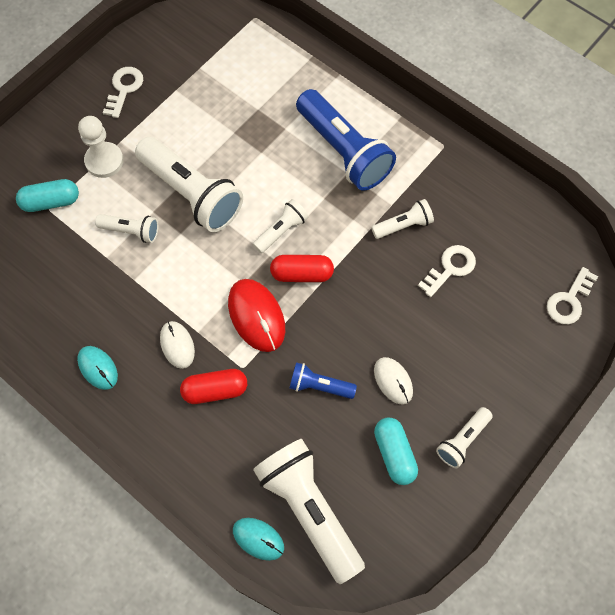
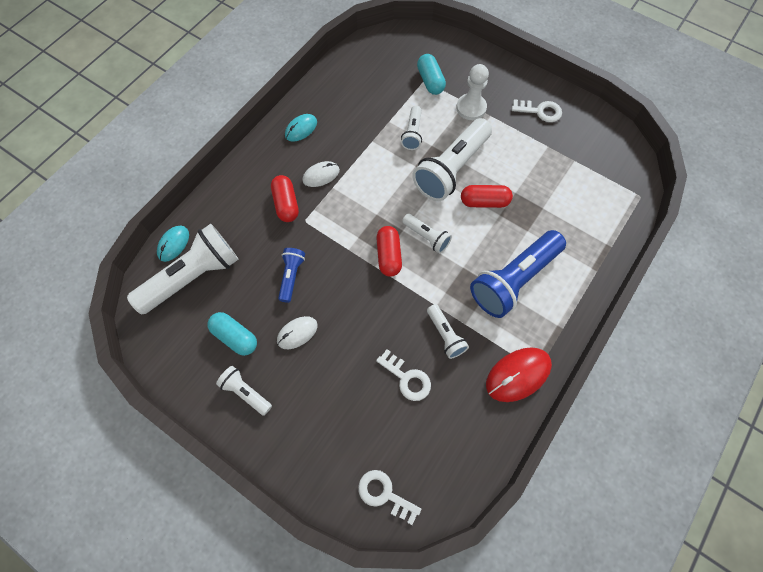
camera: 85 degrees right, 0 degrees up
(242, 165) = (484, 202): none -> red capsule
(256, 316) = (348, 226): red mouse -> red mouse (518, 375)
(394, 454) = (235, 337): turquoise capsule -> turquoise capsule turned 60 degrees clockwise

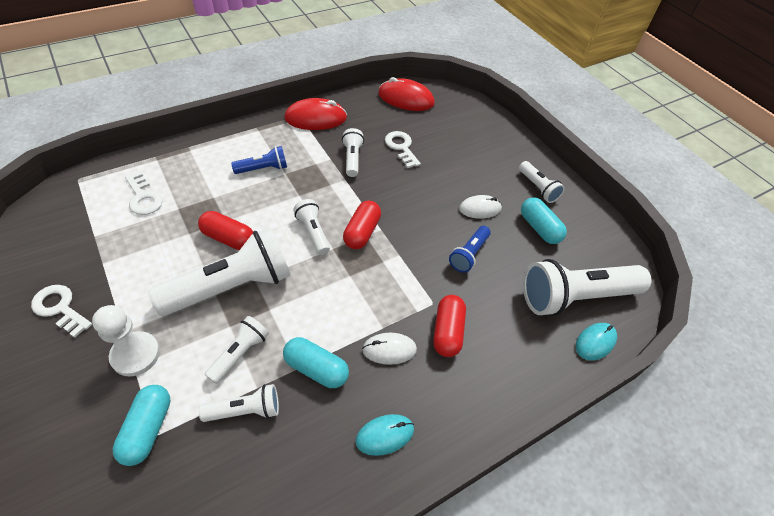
camera: 160 degrees left, 15 degrees down
(361, 145) = (316, 369): none -> turquoise capsule
(384, 494) = (452, 104): white key -> white key (143, 197)
(386, 109) = (245, 410): none -> white flashlight
(444, 471) = (406, 98): none -> red mouse
(514, 280) = (263, 169): blue flashlight -> blue flashlight, size x0.50

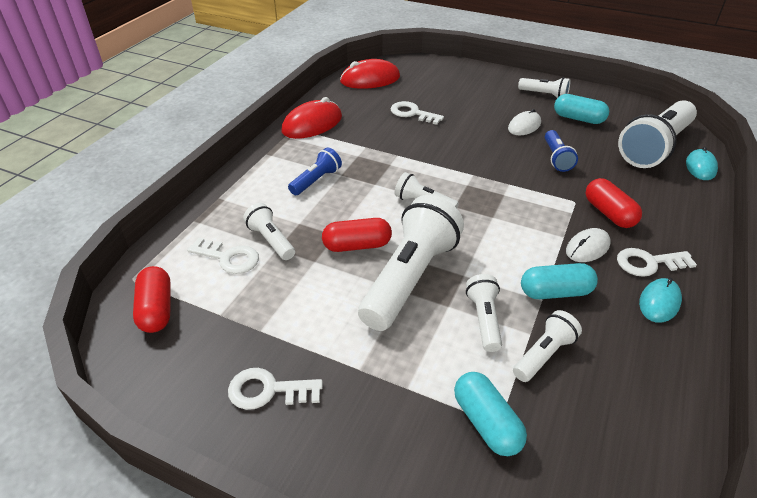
camera: 30 degrees left, 10 degrees down
(135, 354) = (396, 378): white pawn -> none
(352, 158) = (384, 138): white flashlight -> white flashlight (271, 240)
(362, 232) = (461, 184): red capsule -> red capsule (156, 309)
(421, 397) = (648, 263): none -> white key

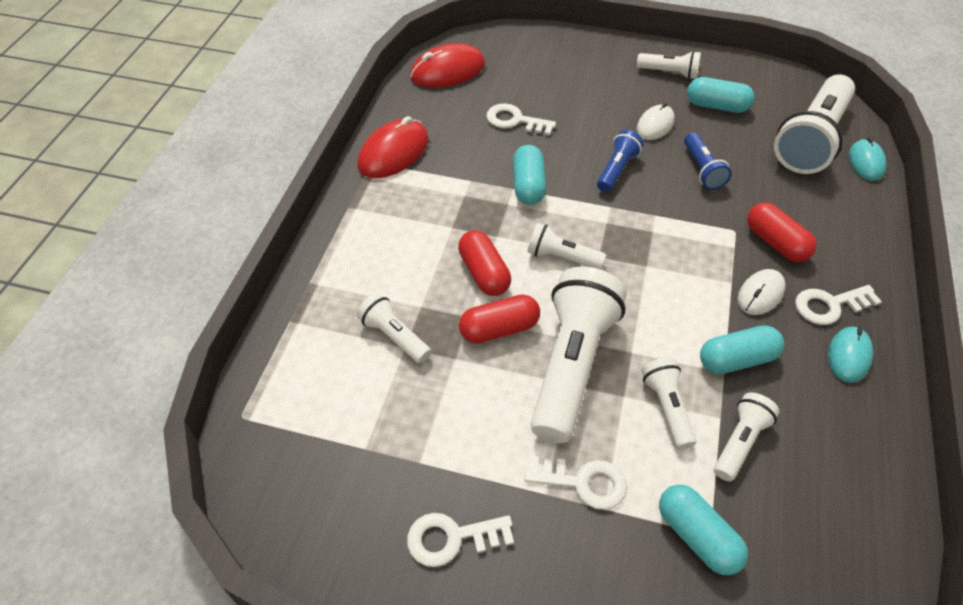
camera: 10 degrees left, 10 degrees up
(156, 309) = (287, 454): red capsule -> red capsule (484, 273)
(229, 258) = (351, 369): white key -> white key (583, 482)
(316, 180) = (424, 240): blue flashlight -> blue flashlight (617, 170)
(410, 154) = (528, 185): none -> turquoise capsule

